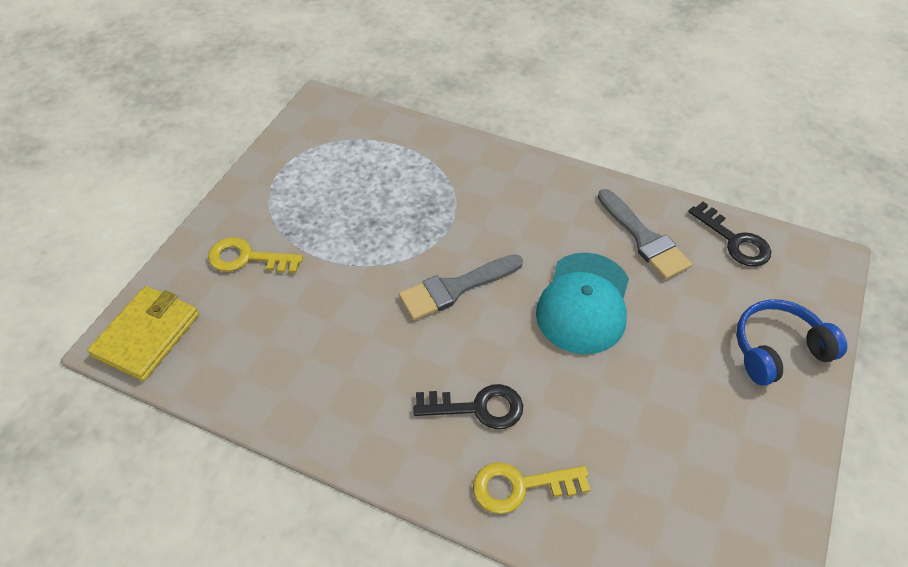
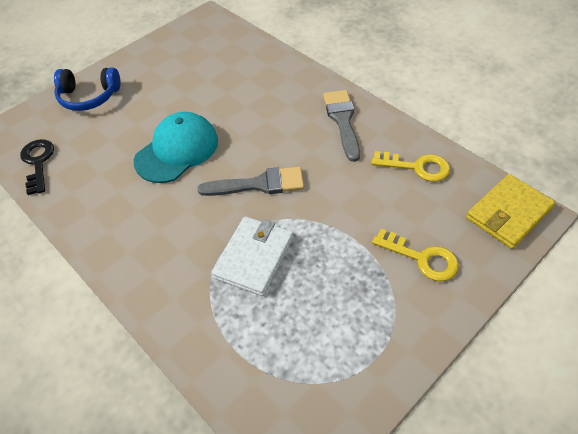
camera: 155 degrees left, 0 degrees up
(420, 213) = (254, 257): none -> white wallet
(477, 407) = (283, 112): black key -> none
(520, 486) = (280, 75): yellow key -> yellow key (417, 167)
(644, 238) = (96, 182): grey brush -> grey brush (342, 121)

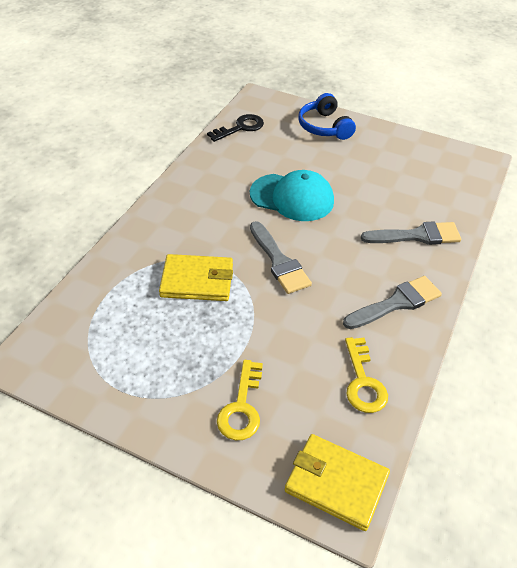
camera: 65 degrees right, 5 degrees down
(254, 257) = (197, 280): white wallet -> yellow wallet
(273, 84) = (417, 236): none -> grey brush

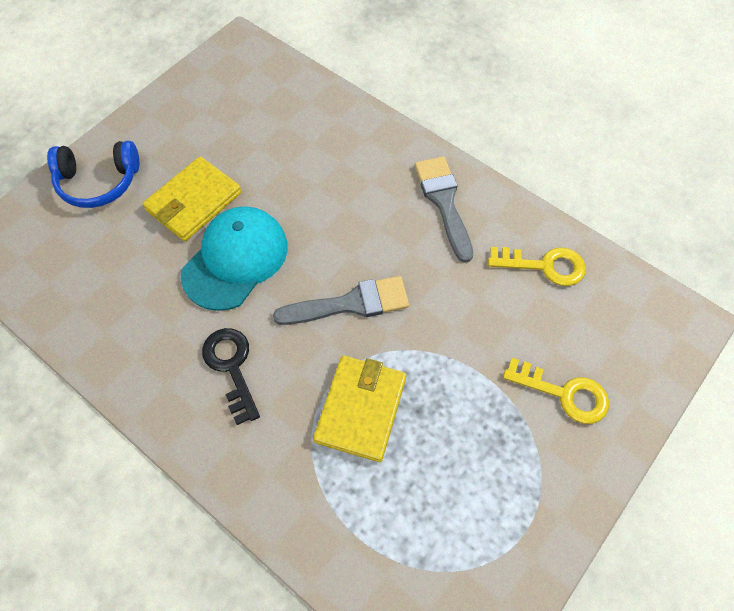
camera: 75 degrees left, 15 degrees up
(240, 128) = (49, 289): black key -> black key (231, 367)
(336, 483) = (659, 324): yellow wallet -> yellow wallet (194, 201)
(417, 236) = (346, 149): grey brush -> none

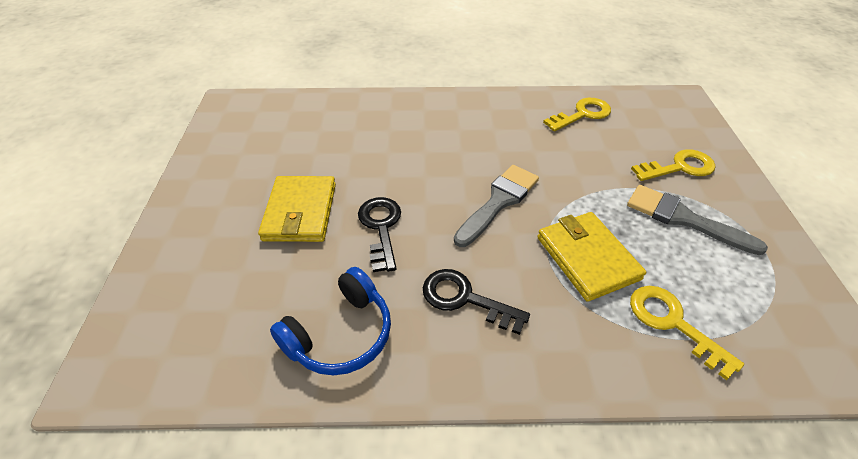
camera: 40 degrees left, 15 degrees down
(99, 182) = (191, 248): blue headphones -> blue headphones (340, 334)
(235, 259) = (381, 228): turquoise cap -> black key
(358, 513) = (673, 323): none -> yellow key
(444, 202) = (484, 115): grey brush -> grey brush (683, 219)

